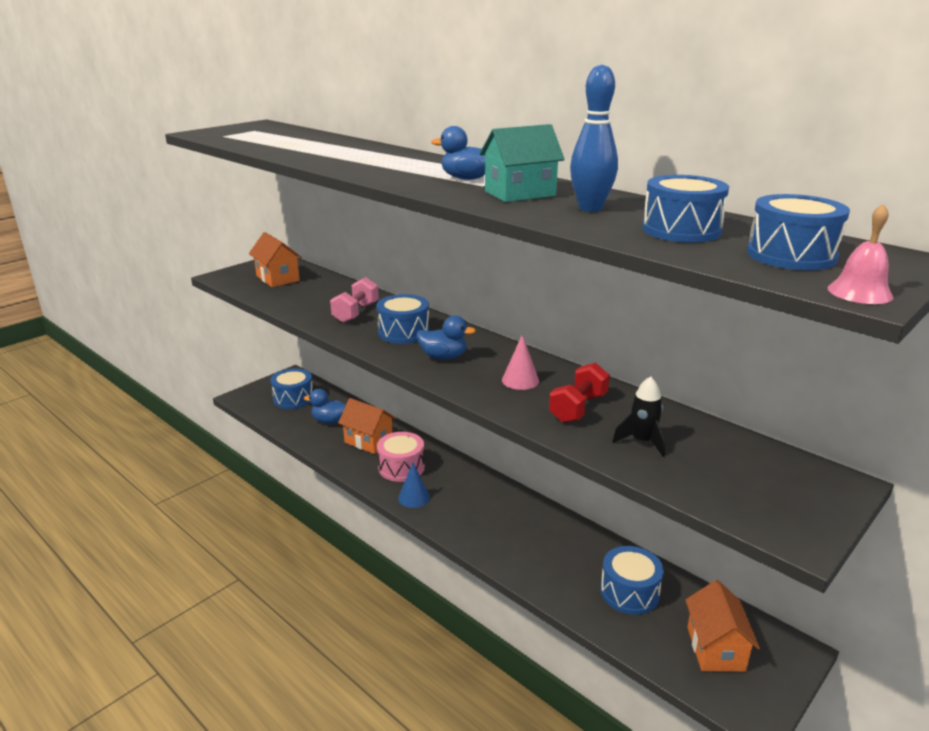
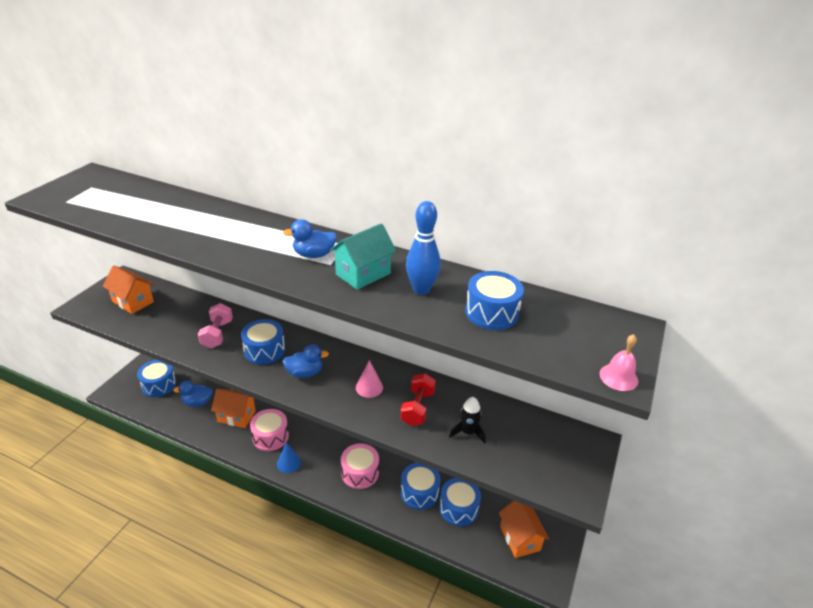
camera: 20 degrees left, 10 degrees up
(502, 525) = (360, 473): none -> pink drum
(791, 255) = (568, 336): blue drum -> blue drum (419, 492)

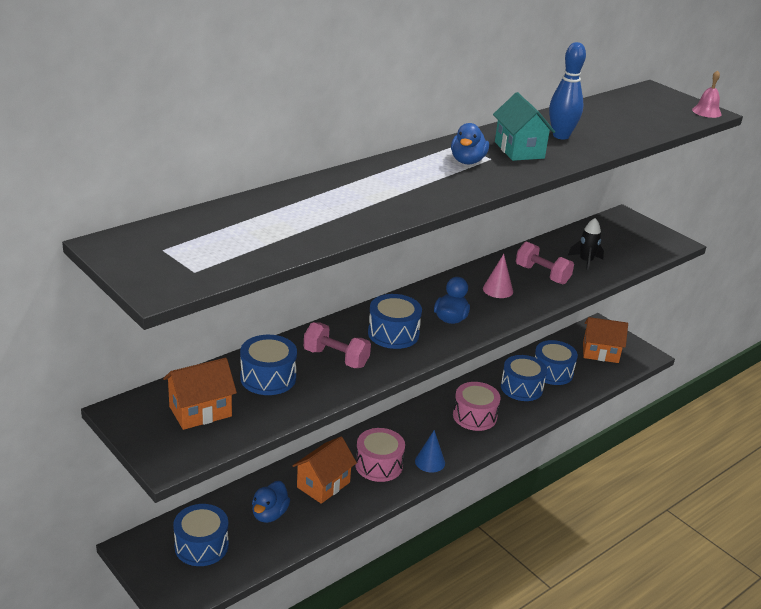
camera: 65 degrees left, 5 degrees down
(417, 408) = (542, 274): red dumbbell -> pink dumbbell
(491, 312) = (610, 123): blue drum -> blue drum (268, 378)

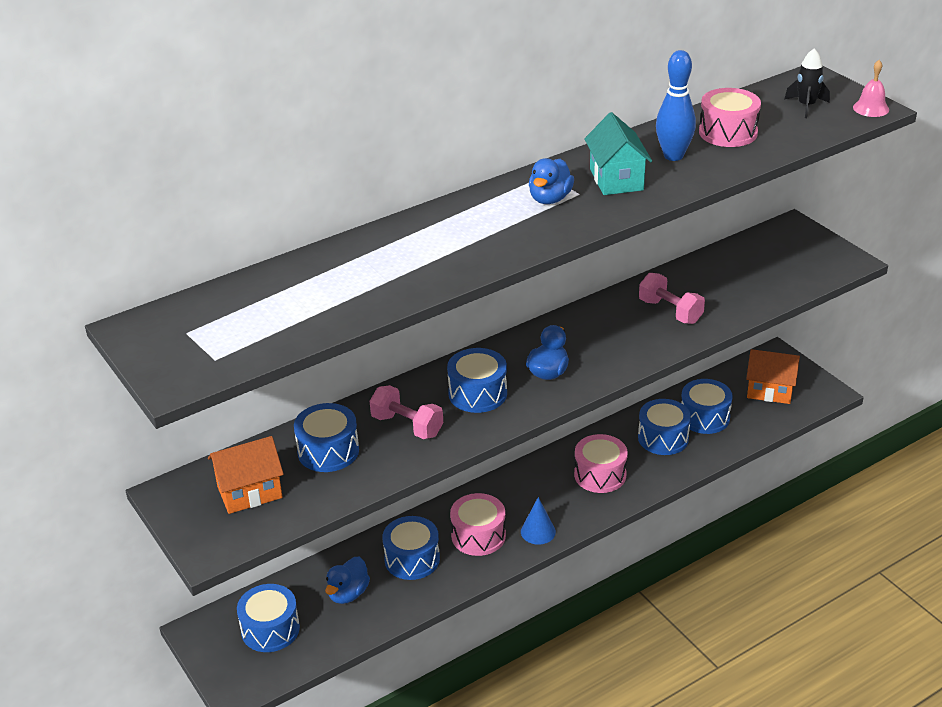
camera: 10 degrees right, 5 degrees up
(323, 485) = (412, 559): orange house -> blue drum
(498, 290) = (612, 333): pink cone -> none
(586, 262) = (728, 292): black rocket -> black rocket (806, 106)
(599, 122) = (728, 132): none -> pink drum

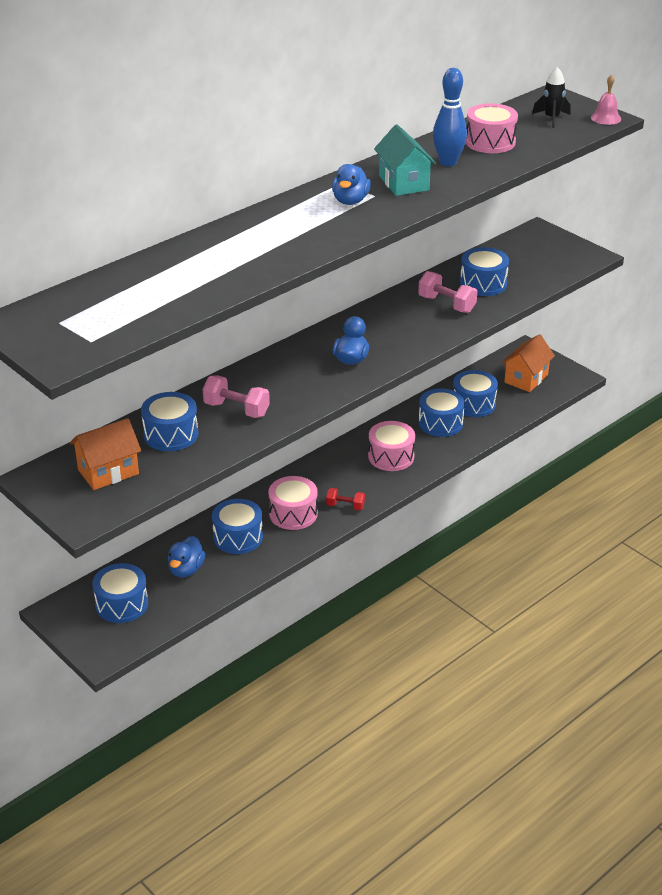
camera: 10 degrees left, 0 degrees up
(477, 393) = (293, 380): blue drum -> blue drum (483, 283)
(538, 531) = (345, 506): blue cone -> red dumbbell
(769, 391) = (526, 379): orange house -> orange house turned 60 degrees counterclockwise

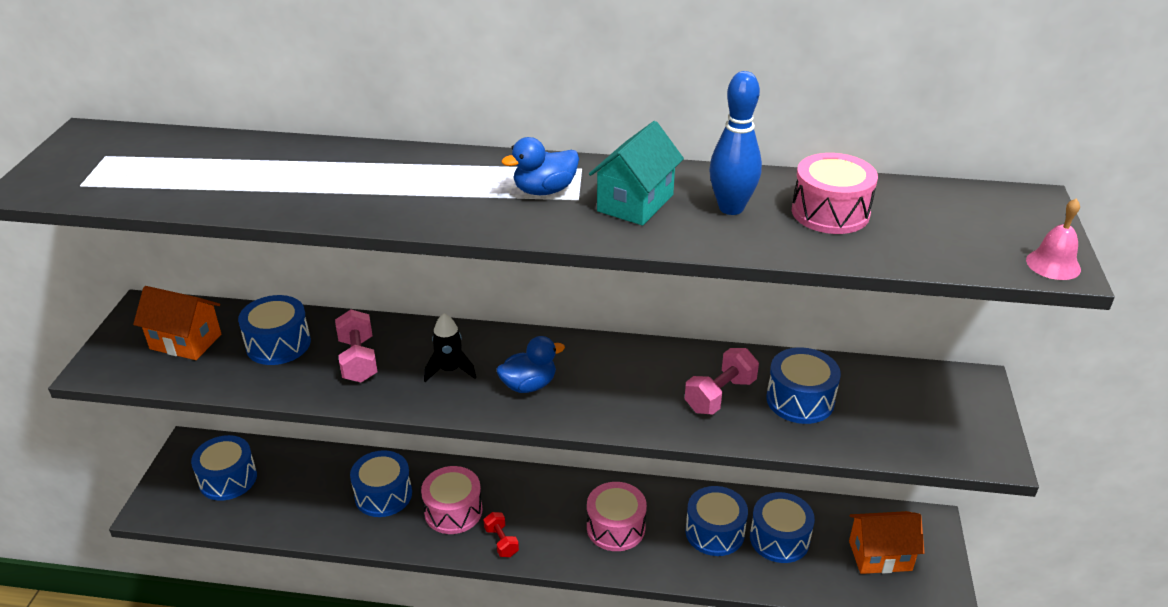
camera: 50 degrees right, 0 degrees up
(186, 569) = (308, 490): blue duck -> none
(446, 304) = (720, 395): pink dumbbell -> pink dumbbell turned 45 degrees clockwise
(551, 118) = (971, 226): black rocket -> black rocket (450, 370)

